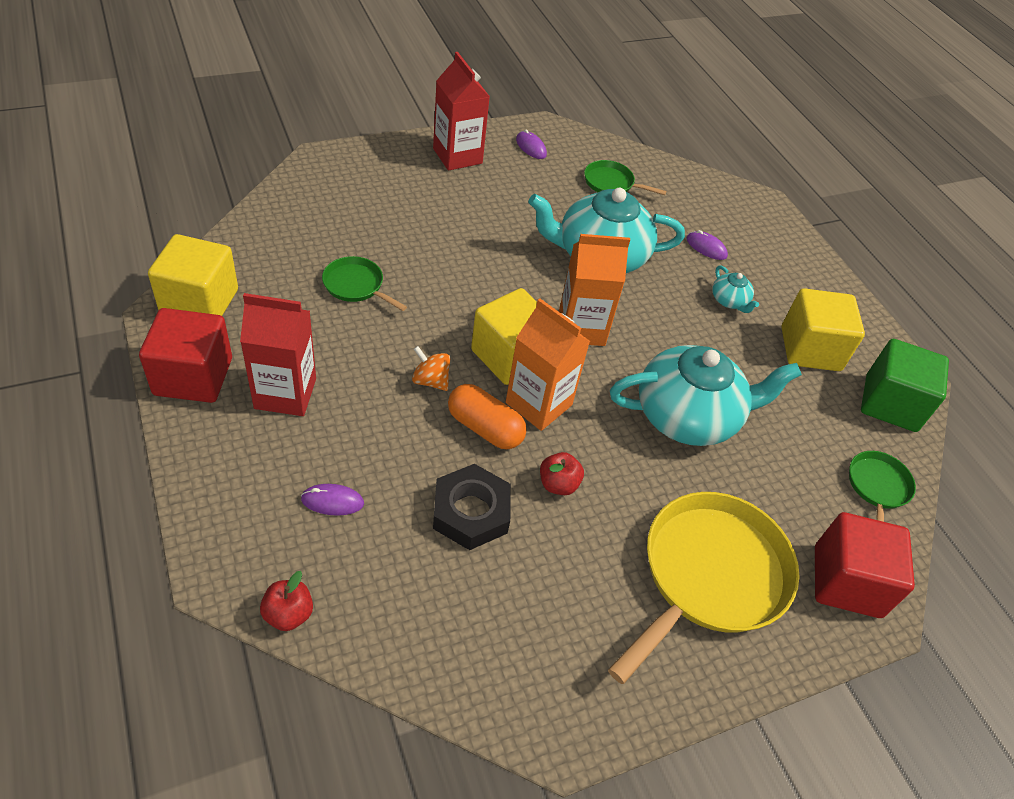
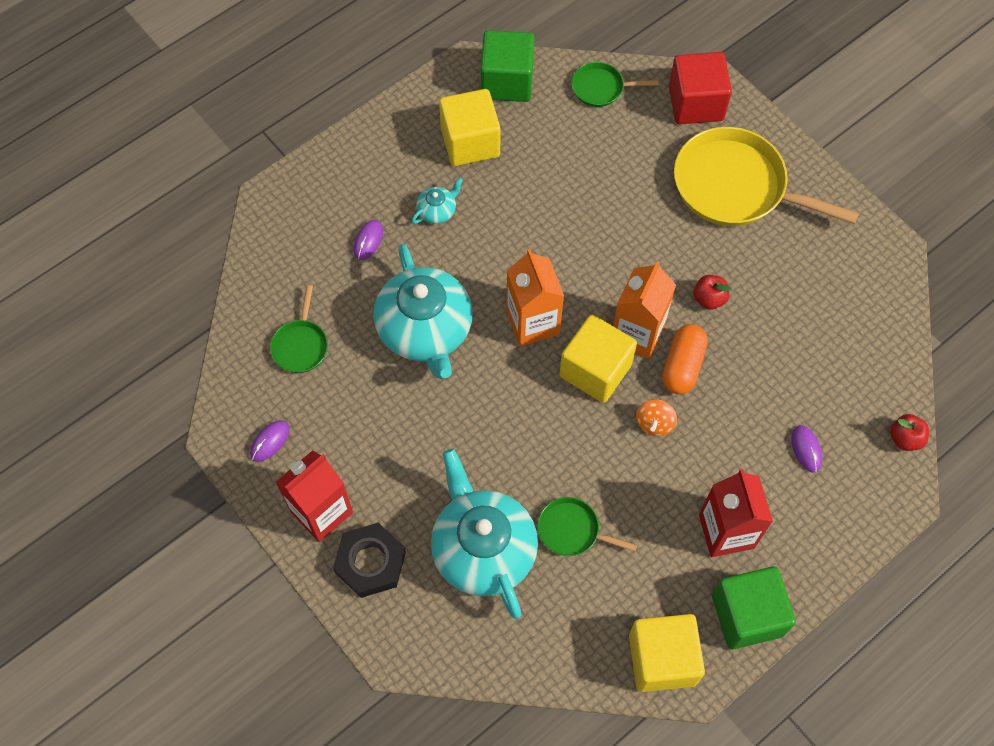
camera: 100 degrees left, 15 degrees up
(193, 376) = (747, 615): red cube -> green cube
(356, 285) = (572, 530): green pan -> green pan turned 90 degrees clockwise
(471, 512) = (765, 351): black nut -> black nut (370, 563)
(688, 416) = (594, 222): turquoise teapot -> turquoise teapot (483, 548)

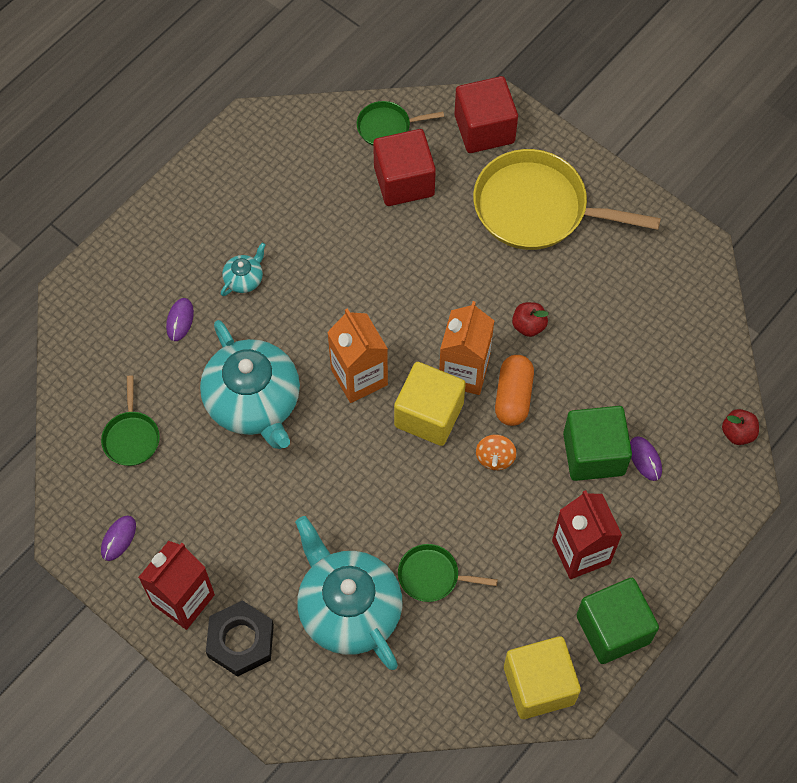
camera: 10 degrees left, 0 degrees up
(470, 142) = (265, 203): yellow cube -> none
(507, 82) = (291, 135): green cube -> green cube (593, 454)
(608, 141) = (404, 181): none -> red cube

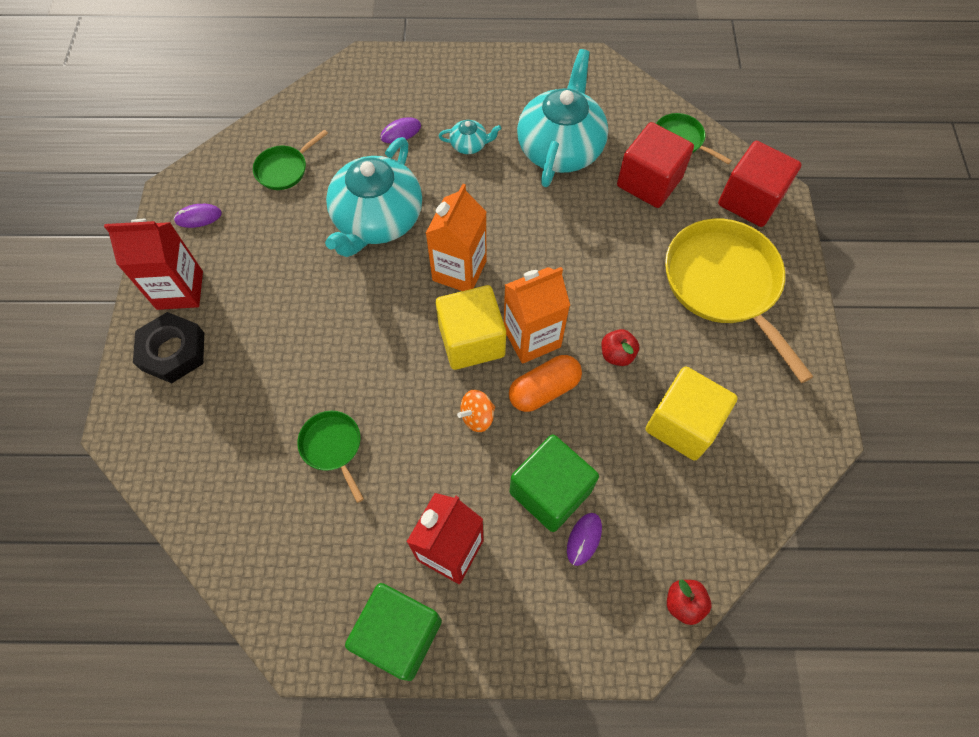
camera: 50 degrees right, 0 degrees up
(348, 608) = (256, 406): turquoise teapot -> turquoise teapot (560, 148)
(539, 685) = (297, 609): yellow cube -> yellow cube (682, 424)

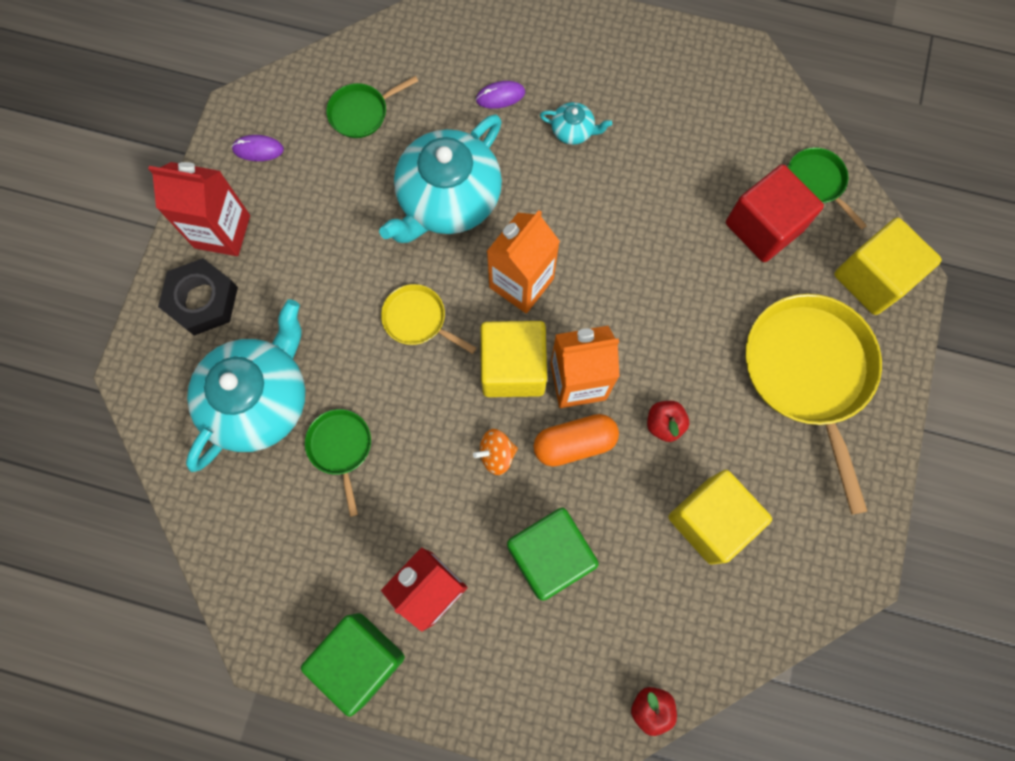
camera: 15 degrees right, 10 degrees up
(376, 321) = (418, 319): none -> yellow pan
(560, 148) = (675, 159): turquoise teapot -> turquoise teapot (260, 399)
(584, 539) = (569, 614): purple mouse -> none
(750, 200) = (872, 278): red cube -> yellow cube

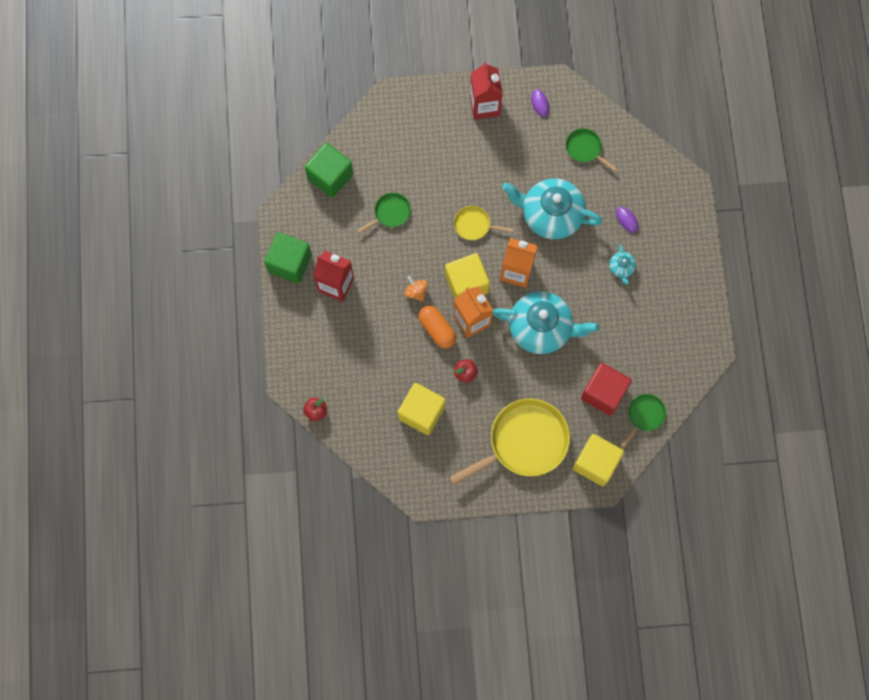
camera: 70 degrees right, 0 degrees up
(202, 300) = (442, 112): black nut -> none
(260, 399) = (400, 163): turquoise teapot -> turquoise teapot (541, 328)
(418, 319) = (474, 225): yellow pan -> yellow pan turned 90 degrees counterclockwise
(549, 555) = (373, 336): green cube -> green cube (330, 176)

